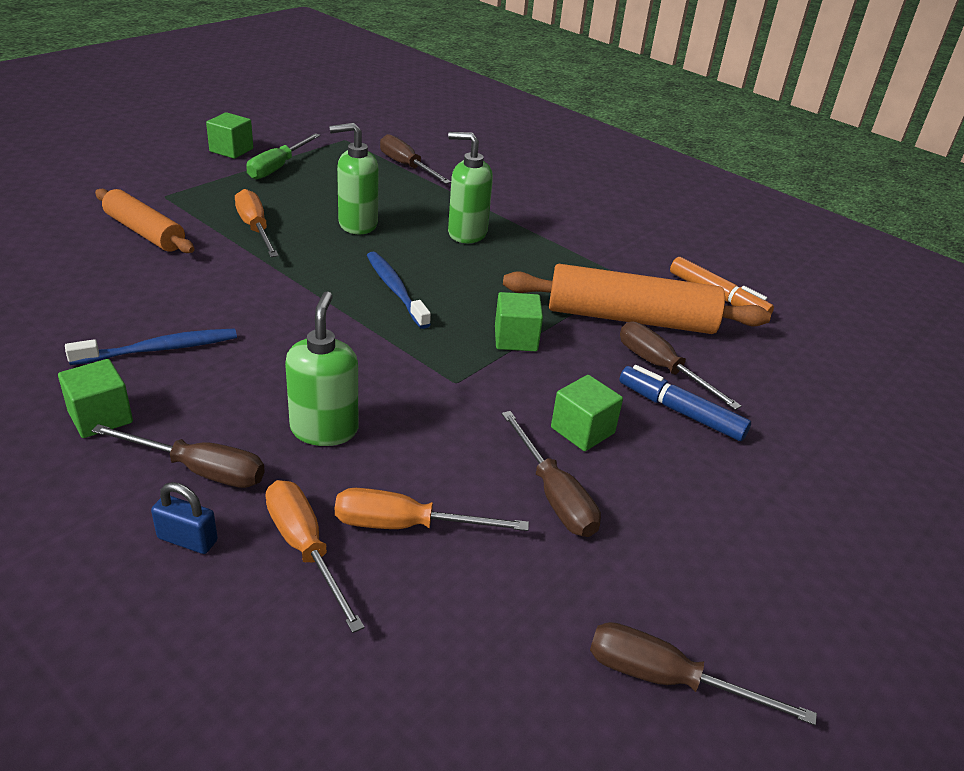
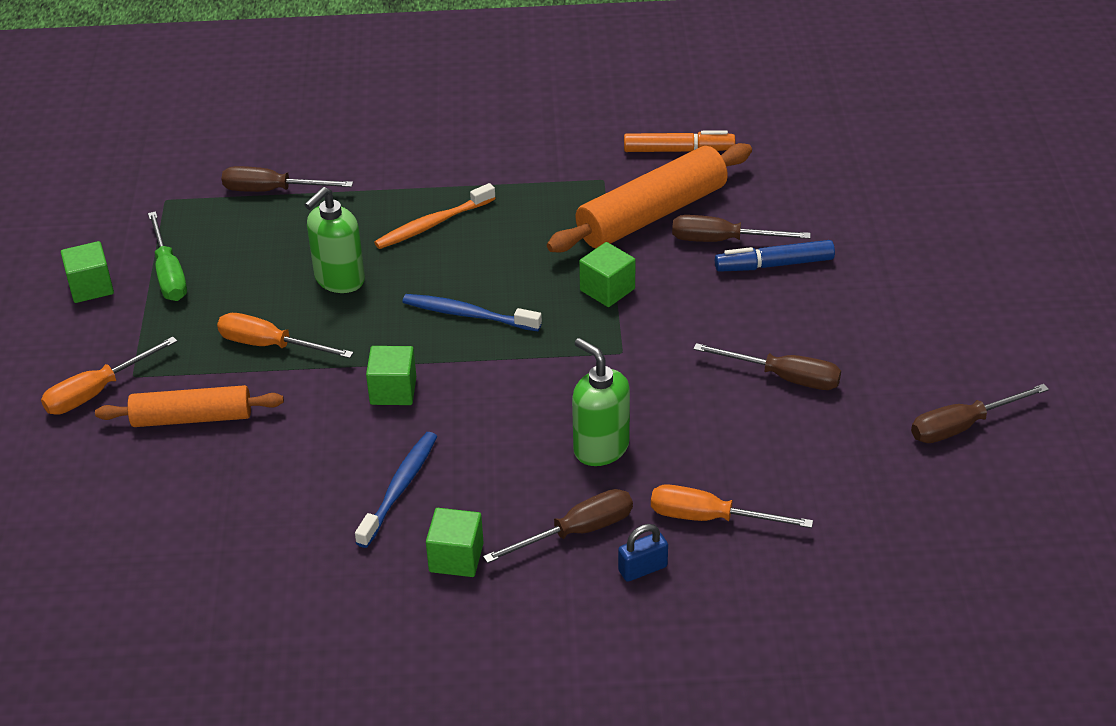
camera: 40 degrees left, 5 degrees up
(406, 525) = (738, 461): orange screwdriver -> orange screwdriver (97, 391)
(467, 233) = (433, 224): green soap dispenser -> orange toothbrush
(582, 430) = (740, 323): green cube -> green cube (393, 391)

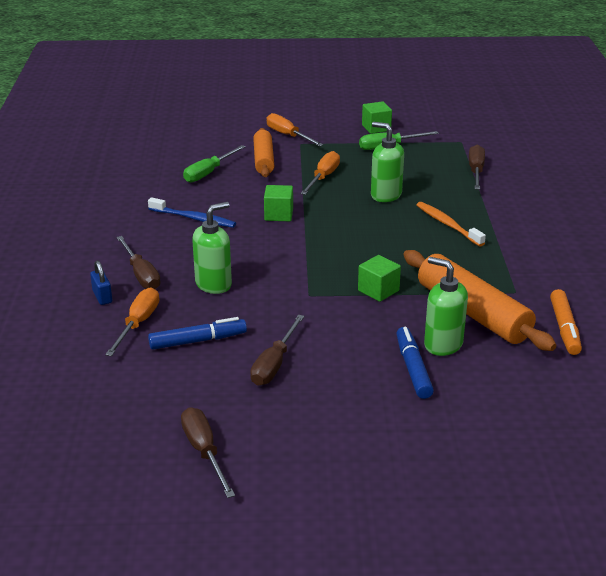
camera: 90 degrees right, 10 degrees down
(232, 485) = (208, 173): none -> green screwdriver
(456, 557) = (133, 236): green cube -> none
(468, 315) = (350, 238): blue toothbrush -> none
(722, 240) = (442, 344): brown screwdriver -> green soap dispenser
(743, 452) = (198, 341): none -> blue marker

